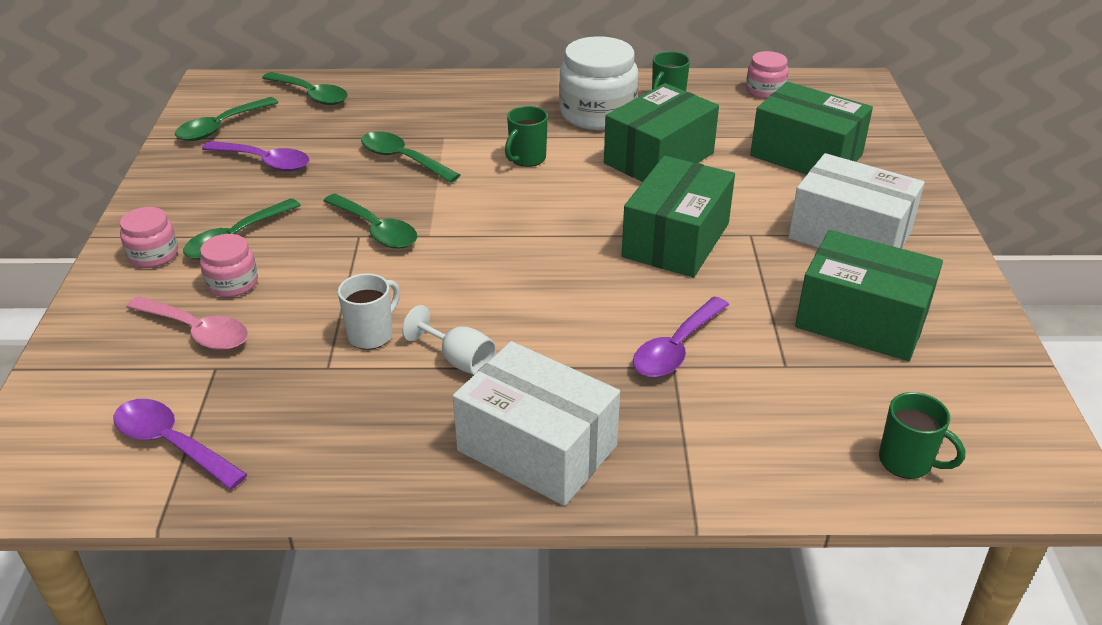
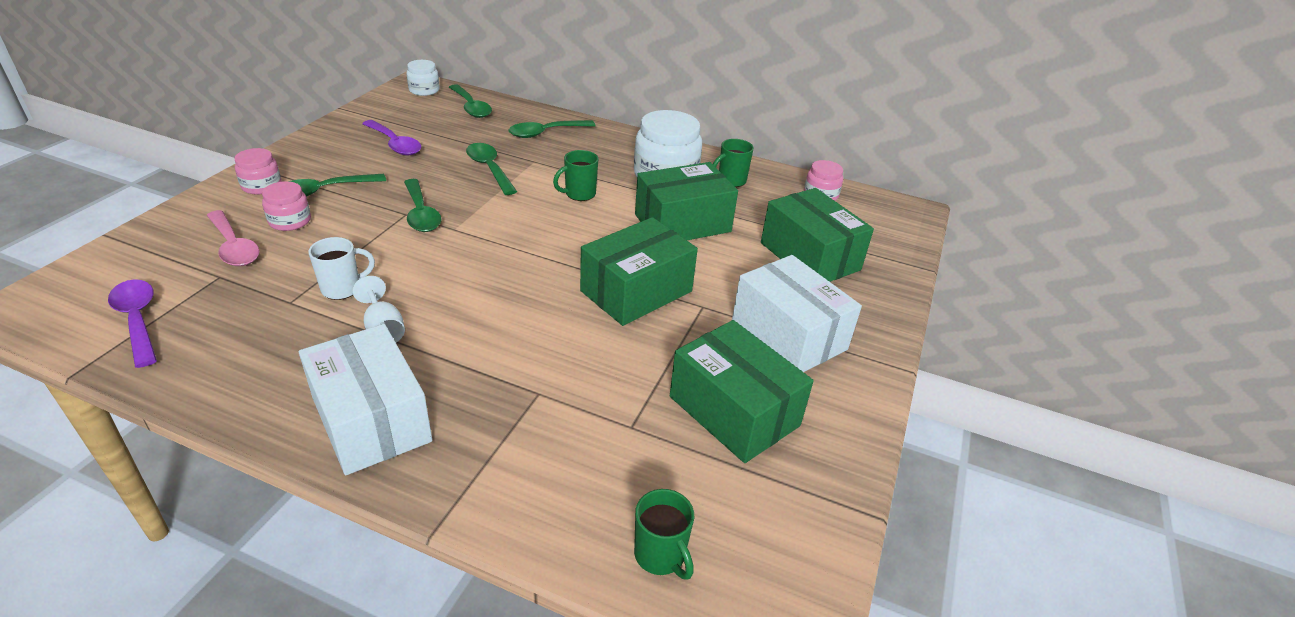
camera: 20 degrees right, 0 degrees up
(221, 127) = (391, 113): green spoon -> green spoon (545, 133)
(233, 89) = (424, 90): none -> white jar
(676, 348) = (554, 379): purple spoon -> none

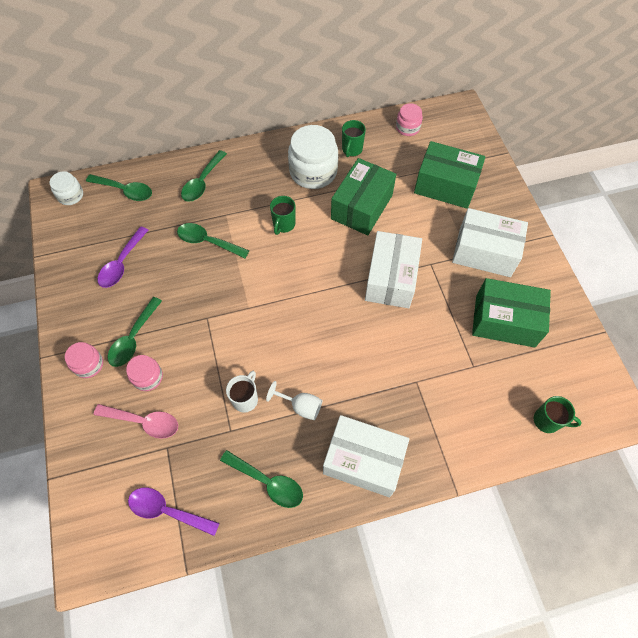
camera: 35 degrees left, 25 degrees up
(395, 144) = (122, 263): purple spoon -> purple spoon turned 105 degrees clockwise
(421, 214) = (215, 310): green spoon -> green spoon (268, 482)
(636, 291) = (391, 278): green box -> white box

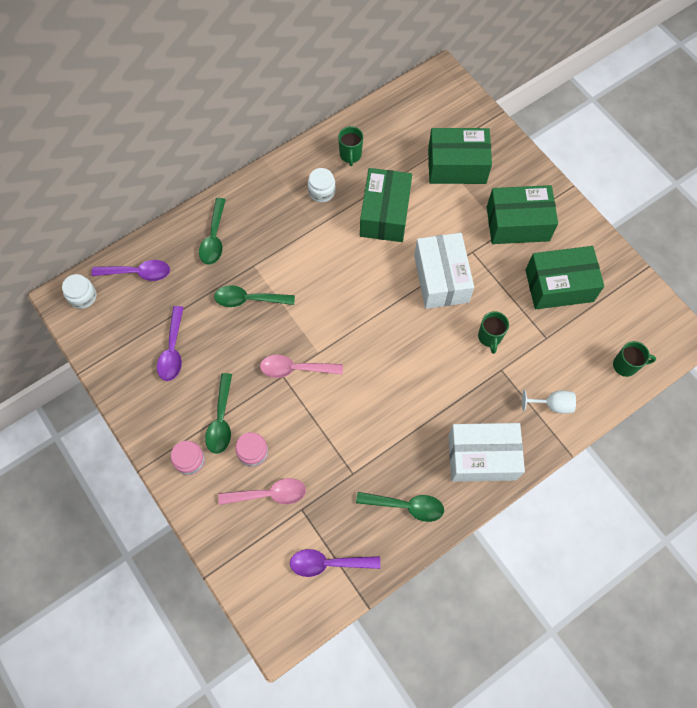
camera: 20 degrees left, 5 degrees up
(125, 191) = (138, 273): green spoon -> purple spoon
(221, 315) = (295, 369): none -> pink spoon
(245, 399) = (354, 440): white mug -> none
(283, 225) = (316, 257): green mug -> green mug (489, 337)
(300, 406) = (407, 428): white goblet -> white goblet (552, 405)
(313, 171) = (321, 191): white jar -> white jar, size x0.53
(407, 128) = (396, 113): pink jar -> none
(484, 252) = (517, 223): white box -> green box

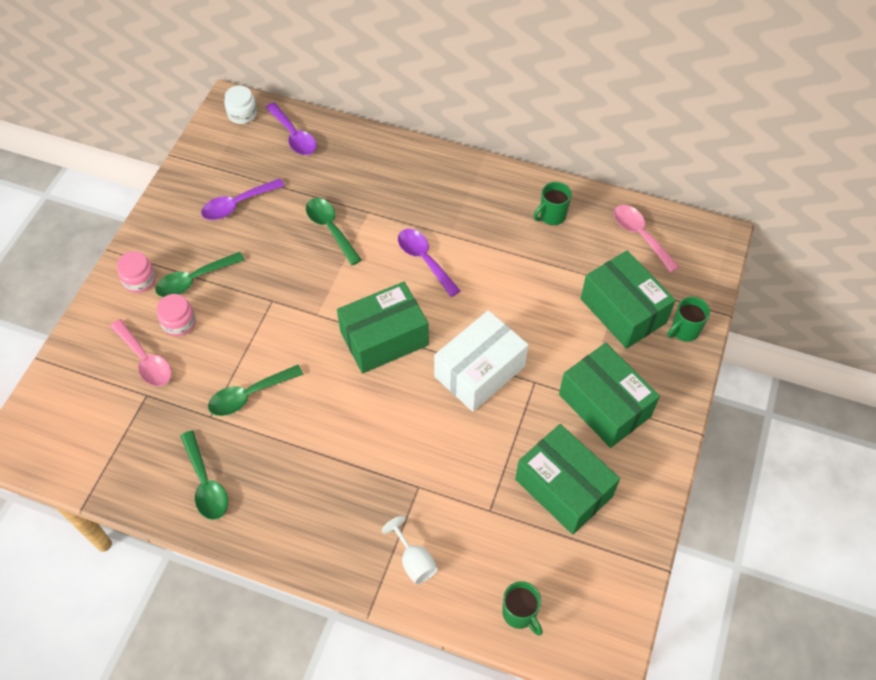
camera: 55 degrees right, 10 degrees down
(214, 238) = (372, 167): green spoon -> green spoon (249, 395)
(295, 369) = (286, 306): pink spoon -> pink spoon (640, 236)
(321, 191) = (491, 217): white jar -> none
(328, 563) = (105, 449): purple spoon -> purple spoon (424, 260)
(385, 214) = (511, 281): green box -> green box (384, 338)
(482, 457) = (305, 524): white box -> none
(489, 337) = (448, 454): green mug -> green mug (684, 331)

